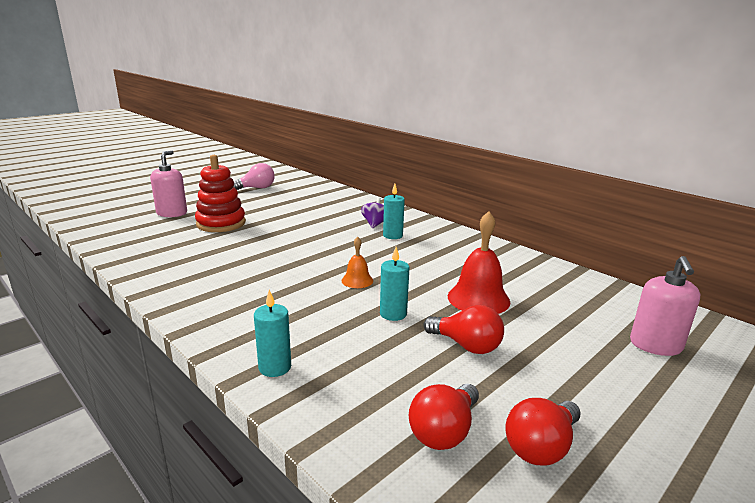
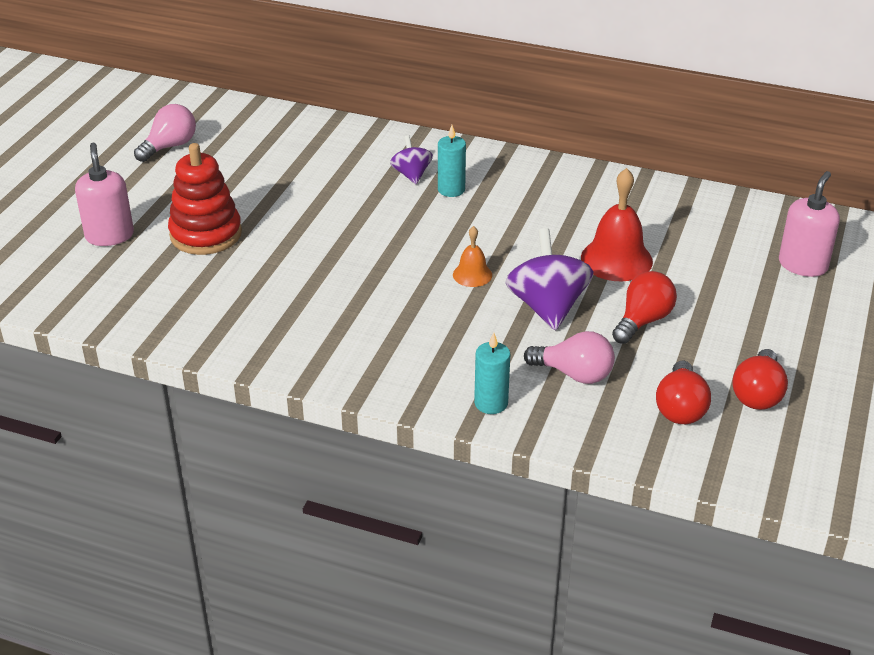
camera: 25 degrees left, 15 degrees up
(368, 367) = (574, 374): none -> pink light bulb
(393, 314) = (547, 307): turquoise candle -> purple spinning top
(466, 345) = (643, 321): red light bulb -> red light bulb turned 60 degrees counterclockwise
(655, 345) = (803, 265): pink soap dispenser -> pink soap dispenser turned 135 degrees counterclockwise

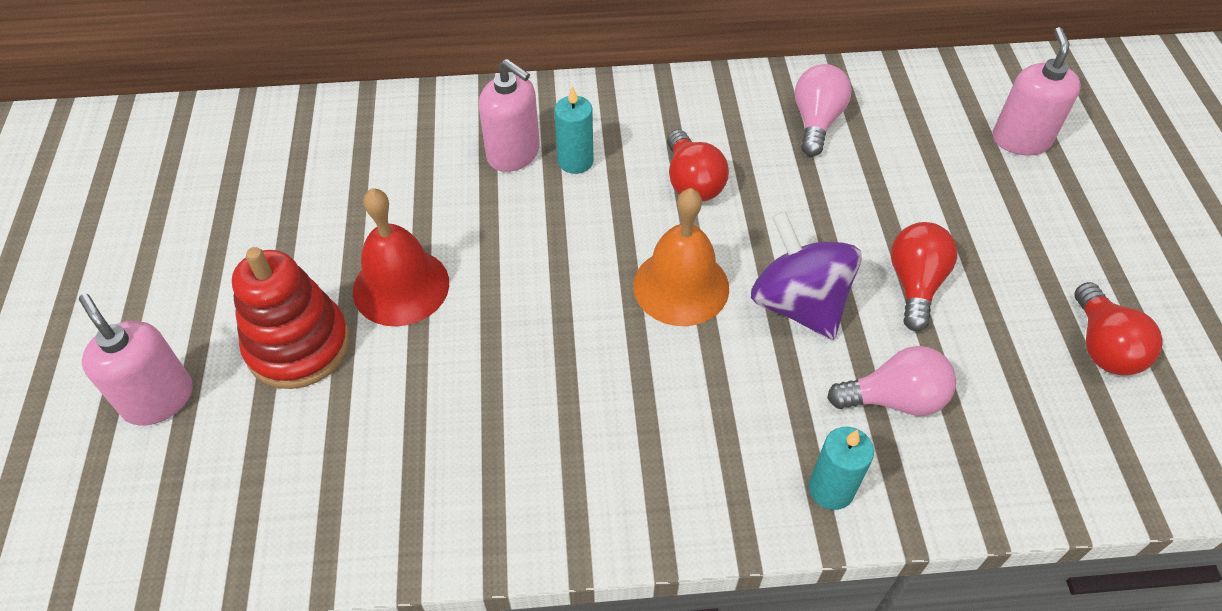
camera: 25 degrees left, 15 degrees up
(170, 146) = (165, 211): pink light bulb -> pink light bulb (816, 122)
(411, 175) = (513, 153): purple spinning top -> pink soap dispenser
(472, 274) = (681, 286): orange bell -> orange bell, size x1.84
(616, 259) = (827, 202): red bell -> red bell (401, 286)
(680, 408) = (1040, 403): red light bulb -> red light bulb (692, 182)

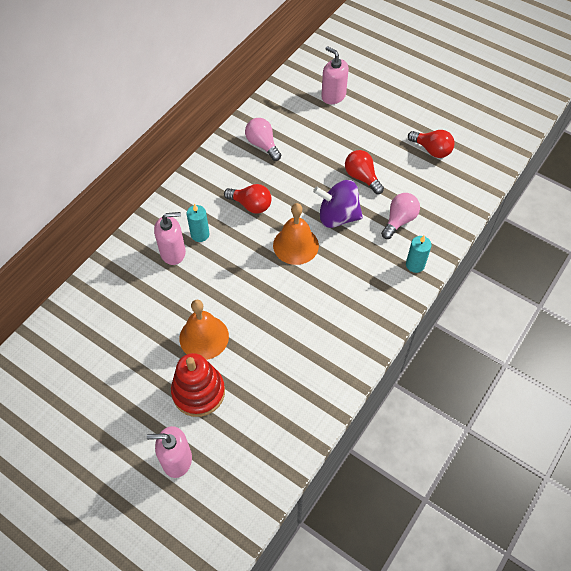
camera: 50 degrees left, 5 degrees up
(401, 286) = (204, 337): red bell -> orange bell

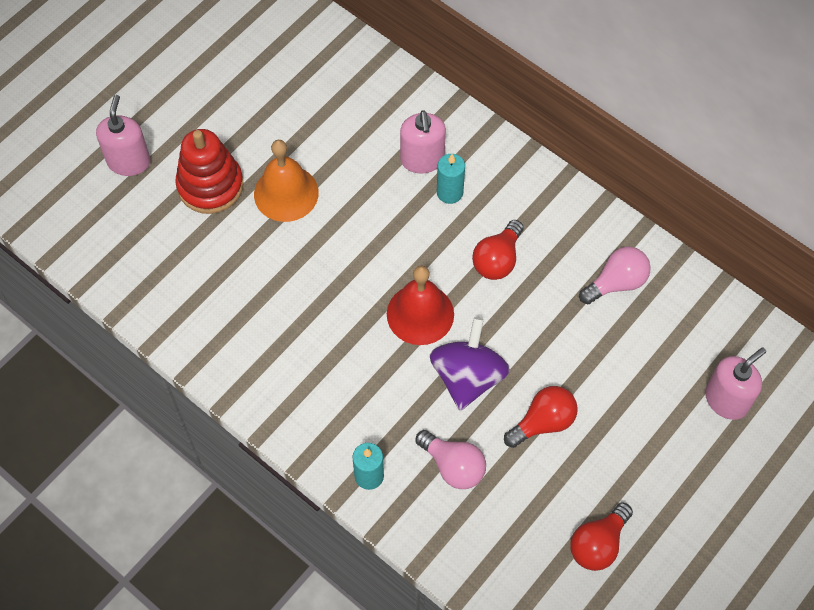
camera: 95 degrees right, 5 degrees up
(295, 245) = (420, 314): orange bell -> red bell

